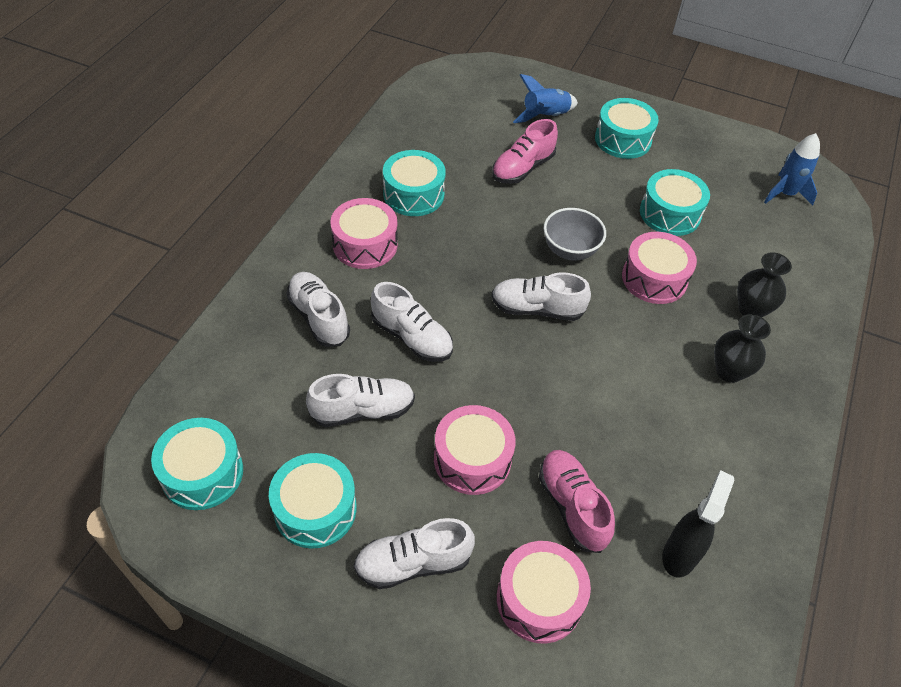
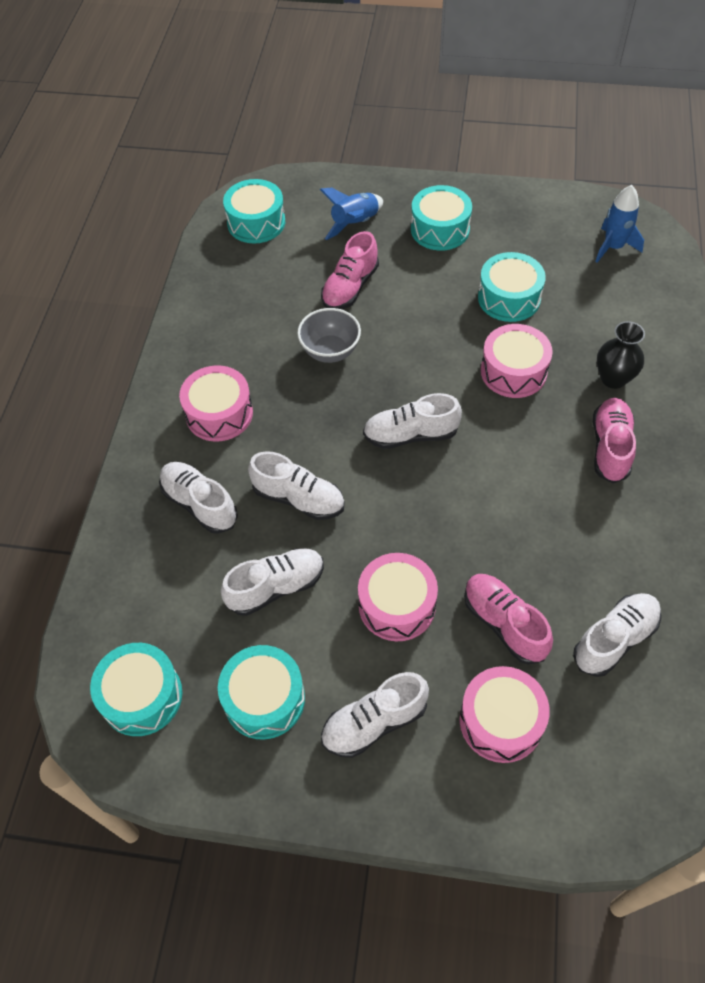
camera: 10 degrees left, 5 degrees up
(413, 194) = (250, 345): turquoise drum -> turquoise drum (256, 222)
(570, 250) = (424, 364): grey bowl -> grey bowl (330, 351)
(680, 554) = (614, 639): black spray bottle -> white shoe
(729, 371) = (610, 447): black vase -> pink shoe

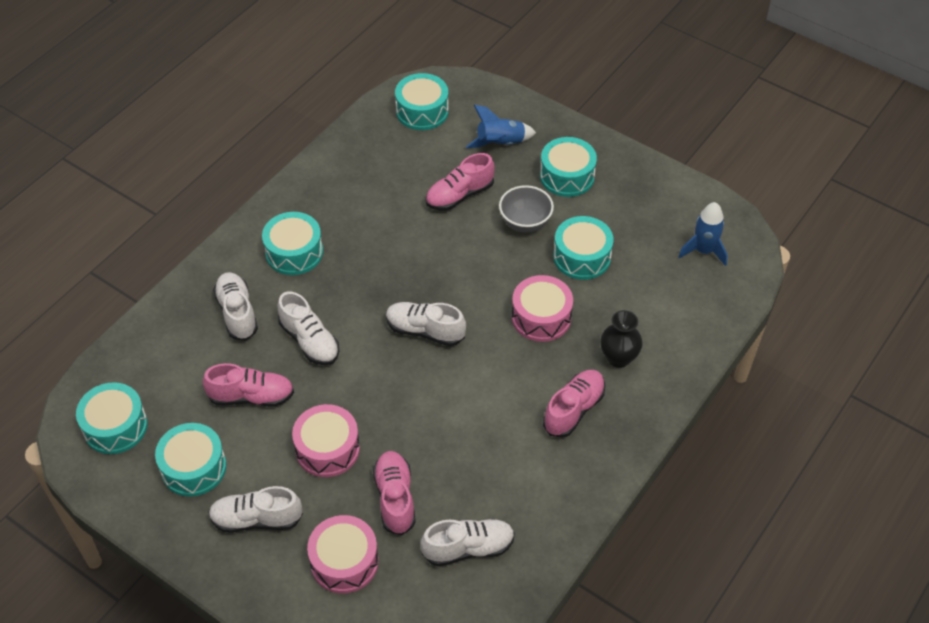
camera: 25 degrees right, 5 degrees down
(219, 413) = (294, 252): pink drum -> turquoise drum
(276, 587) = (251, 396): white shoe -> pink shoe
(330, 351) = (409, 240): grey bowl -> grey bowl (525, 223)

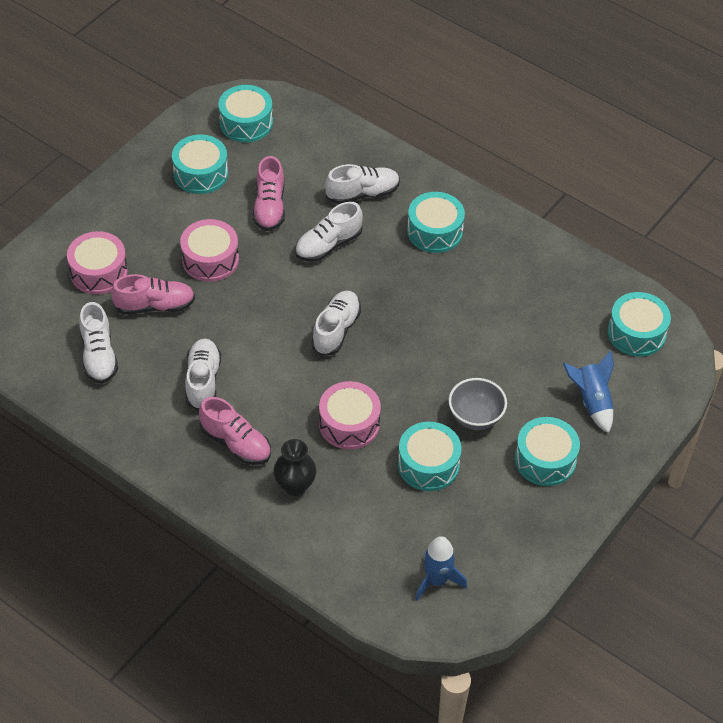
camera: 90 degrees right, 0 degrees up
(256, 519) = (146, 215): white shoe -> white shoe (203, 381)
(459, 195) = (513, 362): pink shoe -> none

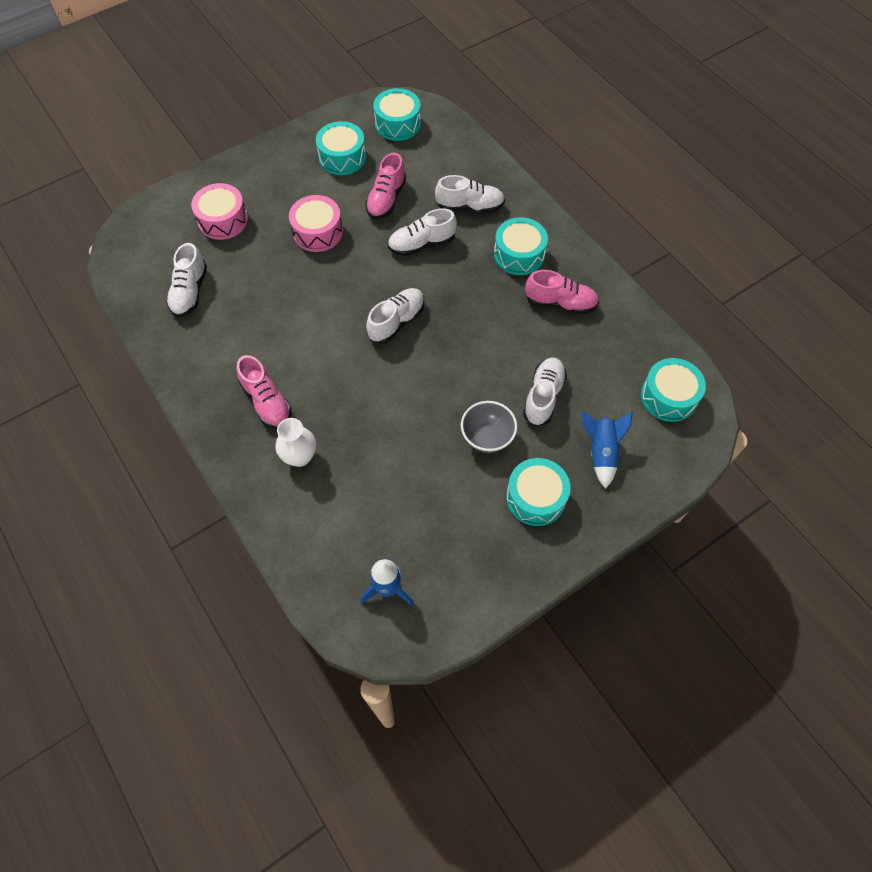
camera: 20 degrees right, 10 degrees up
(155, 306) = (254, 260): pink shoe -> pink shoe (560, 303)
(203, 381) = (264, 337): white shoe -> white shoe (543, 397)
(295, 486) = (300, 456): black vase -> white vase
(349, 424) = (371, 411): pink drum -> none
(428, 465) = (426, 471): turquoise drum -> none

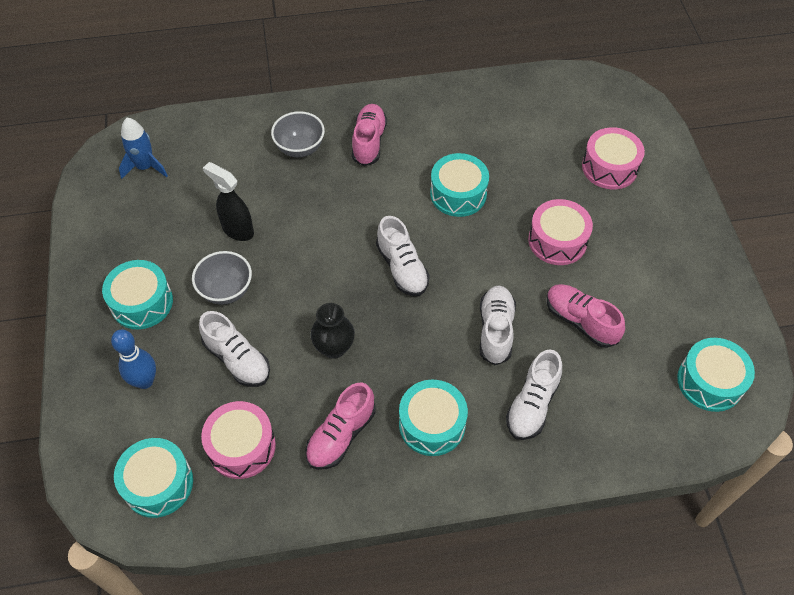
camera: 115 degrees right, 5 degrees down
(190, 292) = (524, 121): white shoe -> none
(266, 402) = (369, 142): pink shoe -> pink shoe turned 105 degrees clockwise
(300, 456) = (300, 148): white vase -> grey bowl
(342, 157) = (667, 301): turquoise drum -> turquoise drum (458, 194)
(421, 461) = (237, 230): none -> black spray bottle
(494, 337) = (334, 348): none -> black vase
(601, 452) = (145, 381): blue rocket -> blue bowling pin
(608, 359) = (241, 446): none -> pink drum

